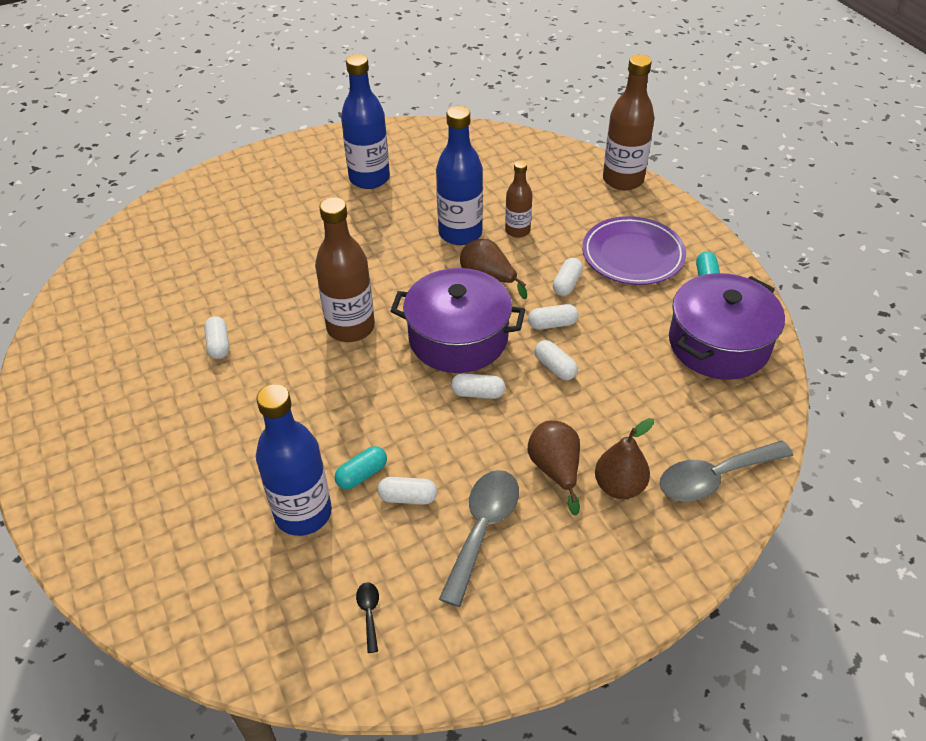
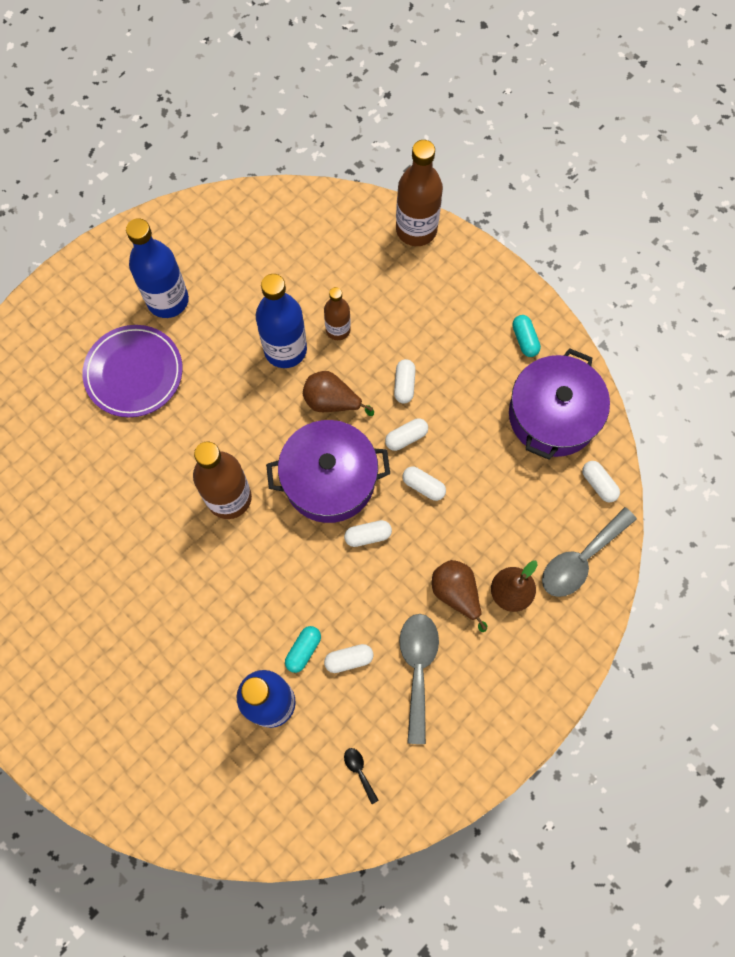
camera: 20 degrees left, 25 degrees up
(219, 345) = (118, 556): white capsule -> white capsule (598, 484)
(633, 255) = (452, 330): purple plate -> purple plate (134, 373)

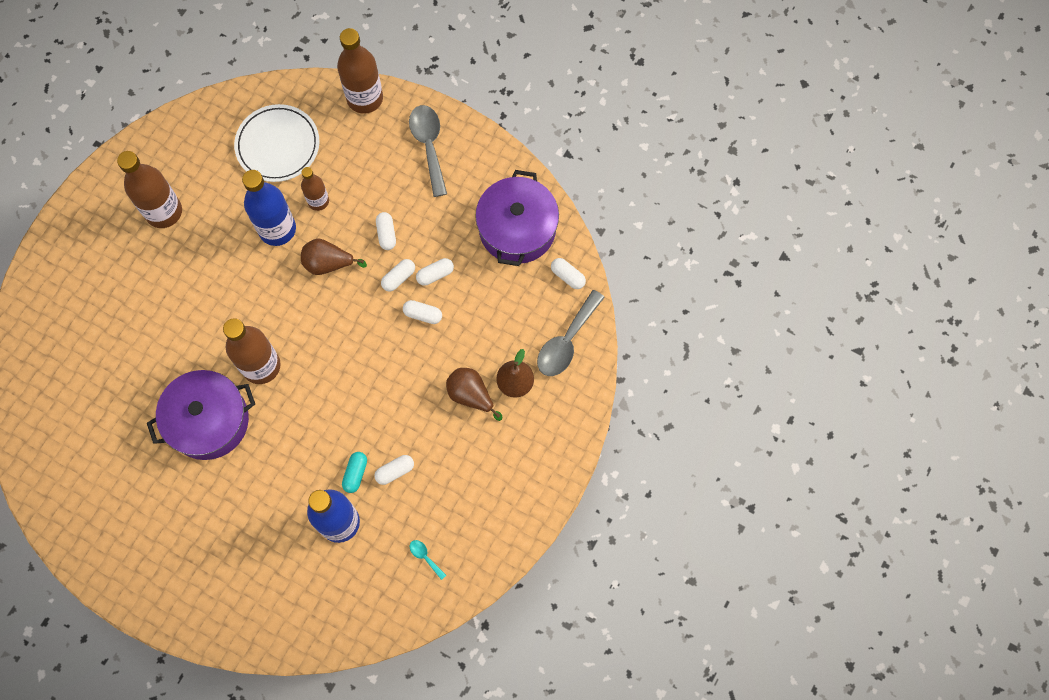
camera: 15 degrees left, 0 degrees up
(134, 373) = (151, 281): purple plate -> none
(168, 300) = (164, 212): blue bottle -> brown bottle
(309, 258) = (278, 145): none -> white plate
(329, 479) = (342, 329): purple pot -> purple pot (209, 421)
(359, 771) = (425, 557): black spoon -> turquoise spoon
(368, 535) = (386, 367): white capsule -> white capsule (435, 274)
(417, 668) = (453, 463): grey spoon -> grey spoon (429, 146)
(525, 340) = (479, 171): turquoise capsule -> none

